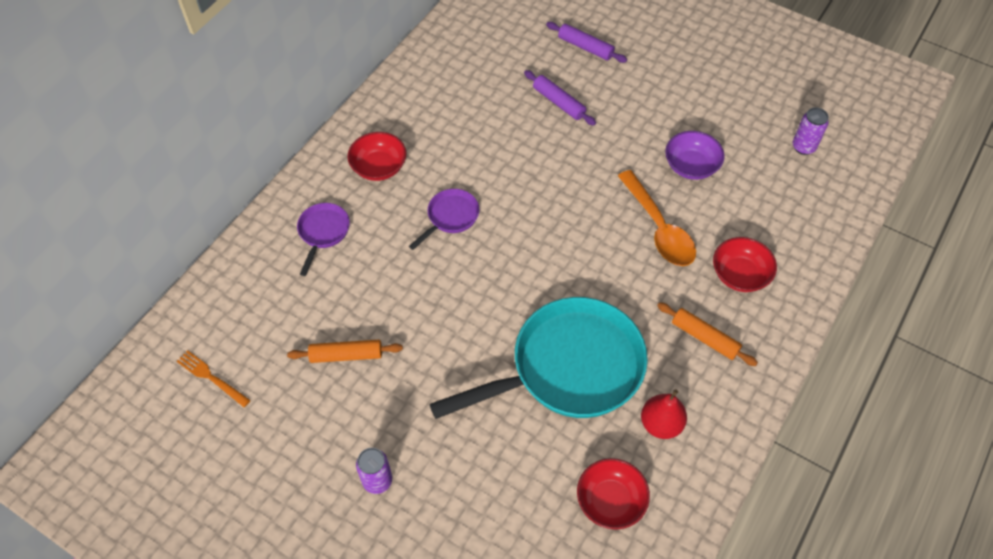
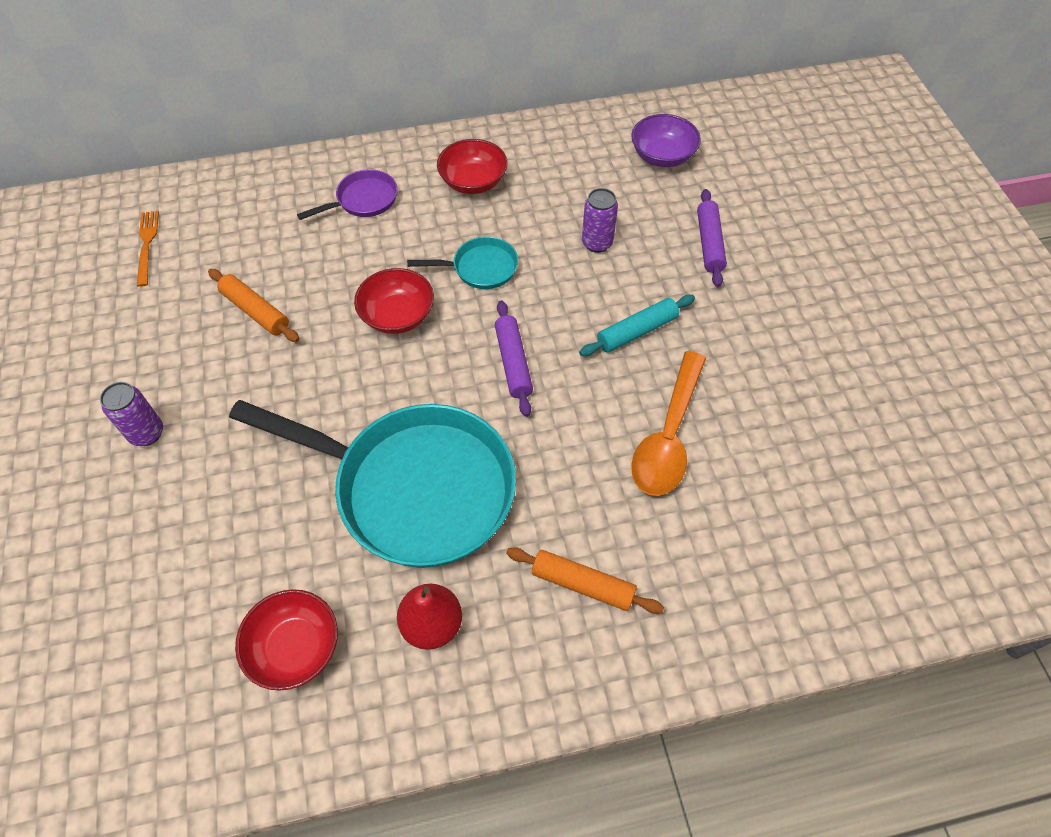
camera: 45 degrees right, 0 degrees up
(450, 217) = (480, 268): purple pan -> turquoise pan
(579, 184) = (637, 331): none -> turquoise rolling pin
(585, 47) = (801, 212): purple rolling pin -> purple rolling pin (513, 362)
(691, 166) = (780, 404): purple bowl -> purple bowl (662, 156)
(704, 338) = (583, 584): orange rolling pin -> orange rolling pin turned 60 degrees counterclockwise
(740, 275) = (701, 556): red bowl -> red bowl (397, 315)
(803, 147) = (948, 488): purple can -> purple can (597, 243)

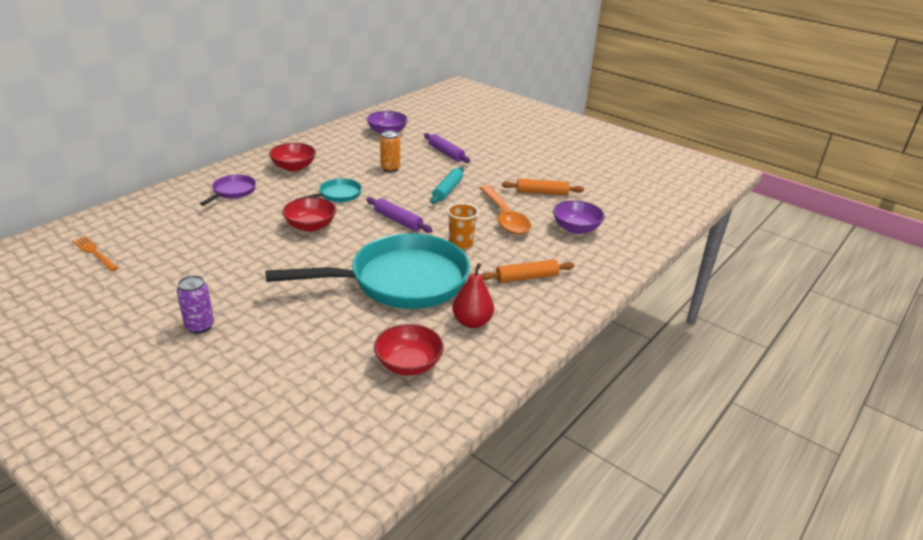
camera: 40 degrees left, 25 degrees down
(255, 311) = (214, 253): orange rolling pin -> orange rolling pin (542, 193)
(555, 458) = (460, 243): none -> orange cup
(597, 243) = (390, 168): purple can -> orange can
(757, 522) = (576, 228): none -> purple bowl

